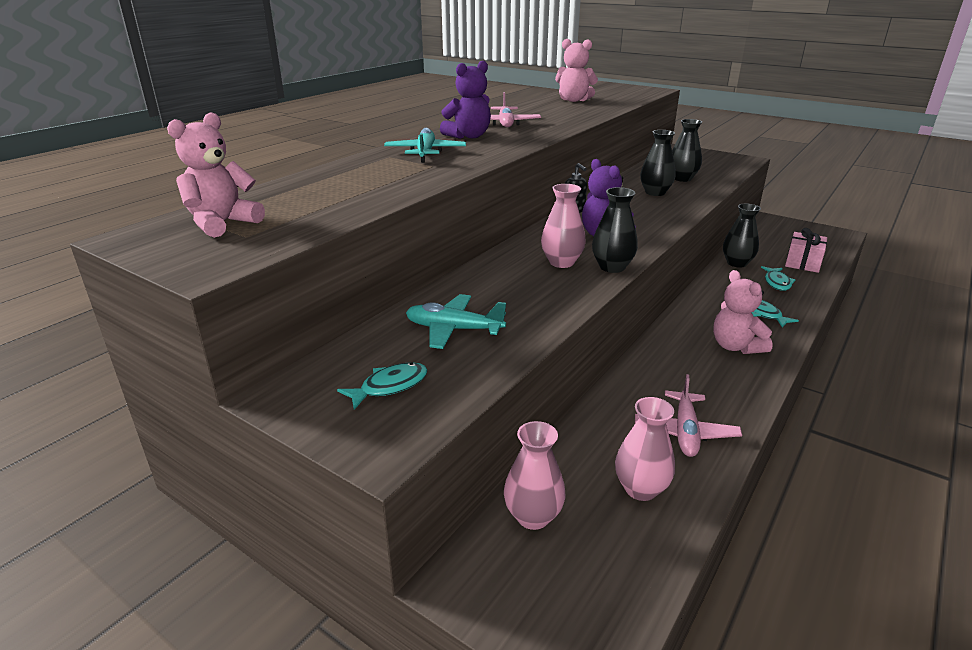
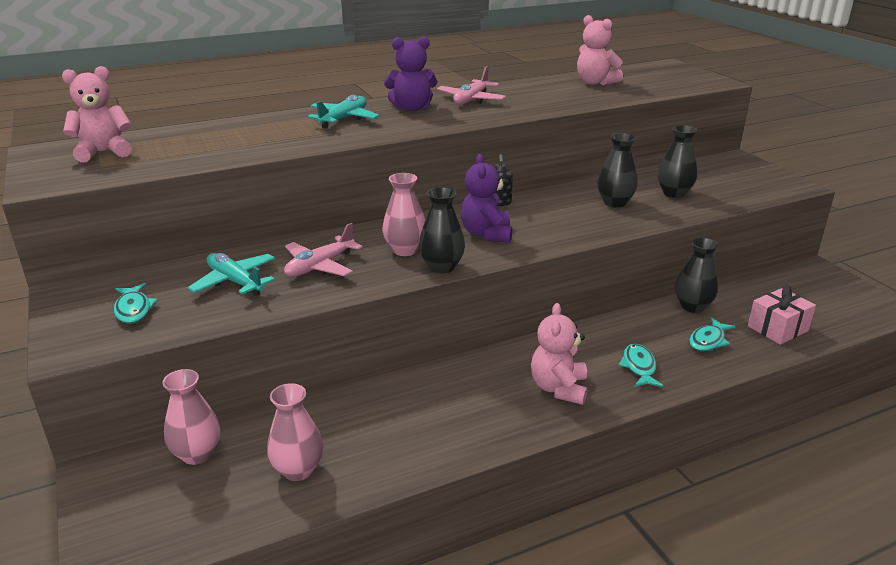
camera: 30 degrees right, 0 degrees up
(390, 386) = (134, 309): turquoise fish -> turquoise fish turned 75 degrees clockwise
(685, 432) = (397, 443): pink plane -> pink plane (320, 266)

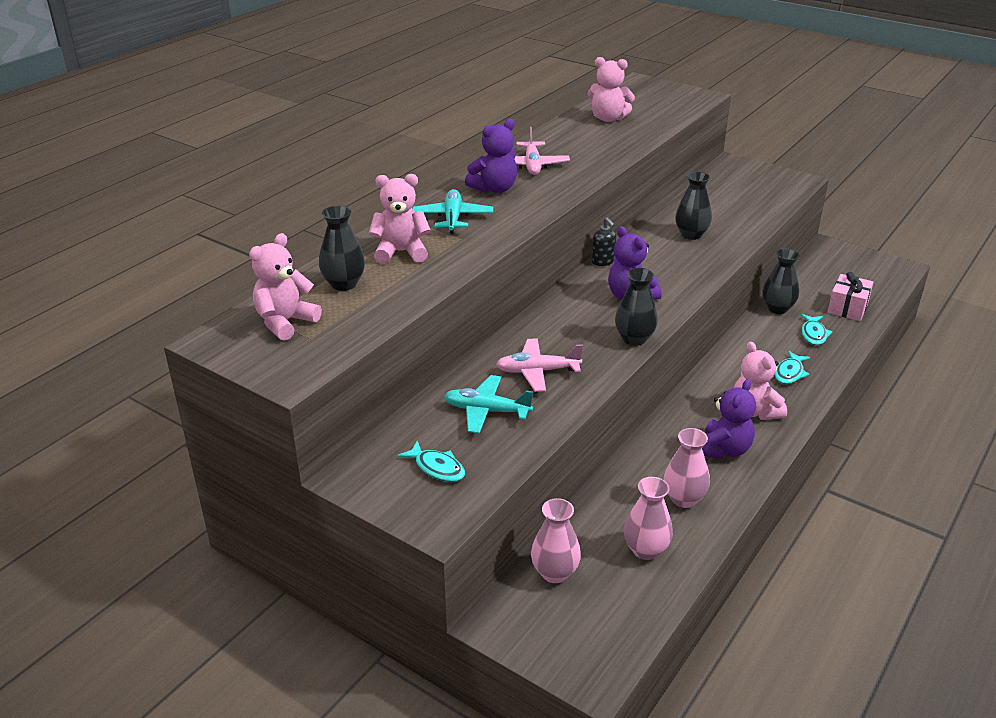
camera: 30 degrees left, 5 degrees up
(264, 131) = (401, 252): none -> pink teddy bear
(320, 266) = (537, 371): pink plane -> pink plane turned 75 degrees clockwise
(405, 250) = (586, 333): pink vase -> pink vase (683, 499)
(484, 411) = (723, 450): none -> purple teddy bear
(639, 367) = (789, 373): turquoise fish -> turquoise fish turned 120 degrees counterclockwise
(674, 193) = (724, 212): black vase -> black vase (344, 284)

